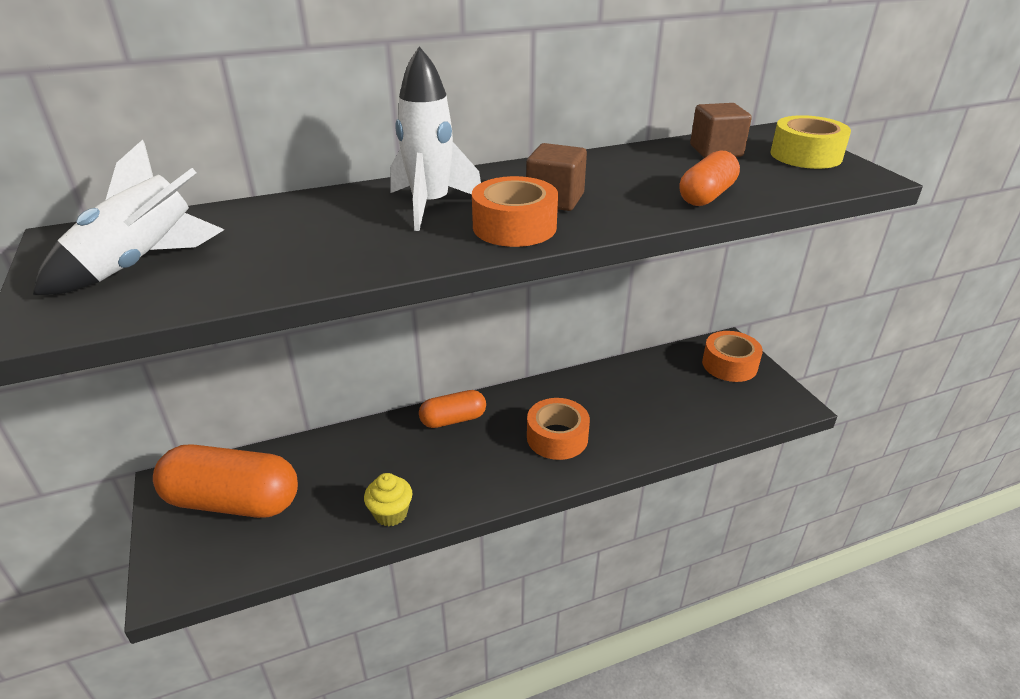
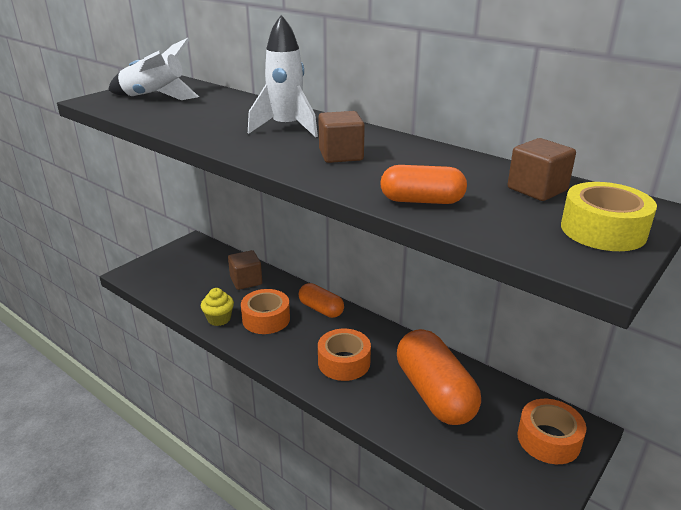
camera: 60 degrees right, 5 degrees down
(233, 501) = (193, 265): orange capsule -> orange capsule (434, 393)
(332, 461) = (246, 281): none -> brown cube
(514, 227) = (281, 153): orange tape -> orange tape (266, 319)

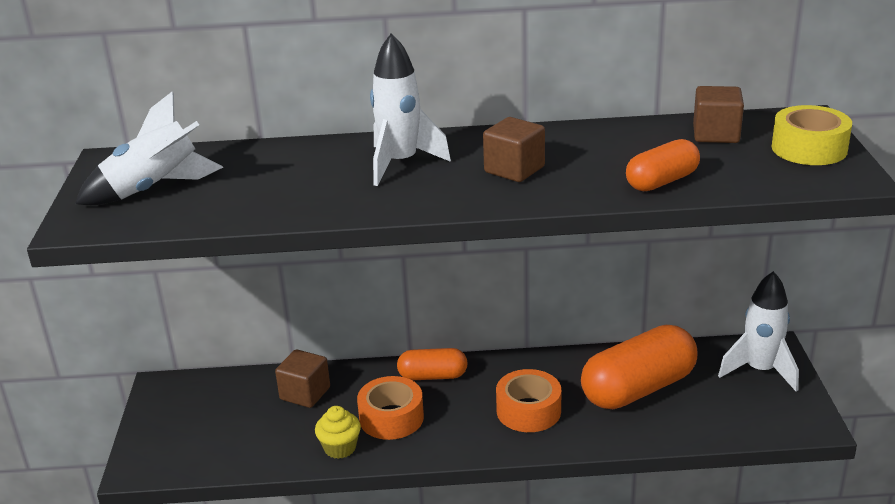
camera: 40 degrees left, 0 degrees up
(434, 393) = (638, 389): orange capsule -> orange capsule turned 60 degrees counterclockwise
(548, 439) = (760, 371): orange tape -> white rocket

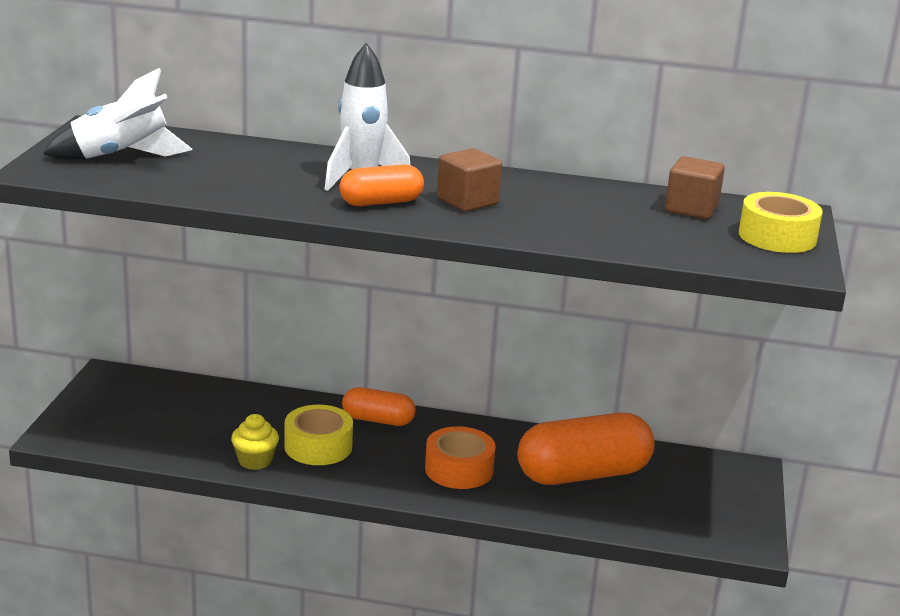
camera: 10 degrees right, 5 degrees down
(305, 393) = (244, 409): brown cube -> none
(391, 418) = (318, 447): orange tape -> yellow tape
(662, 181) = (605, 236): orange capsule -> orange capsule (381, 202)
(760, 371) = (722, 485): white rocket -> none

